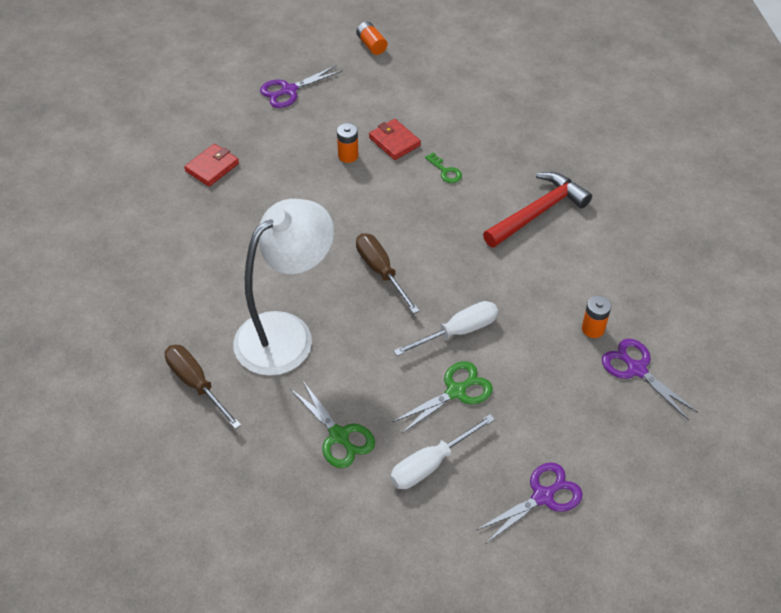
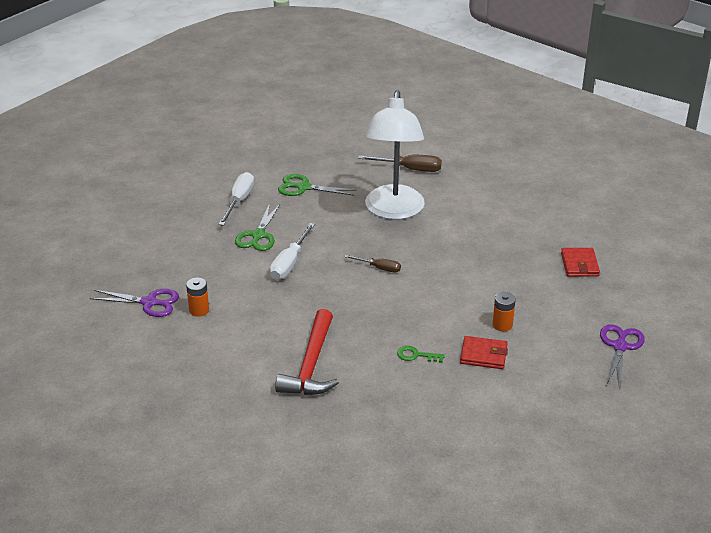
camera: 140 degrees right, 15 degrees down
(371, 45) = (622, 429): orange battery -> none
(381, 271) = (379, 268): brown screwdriver -> brown screwdriver, size x0.62
(543, 496) = (161, 218): purple scissors -> none

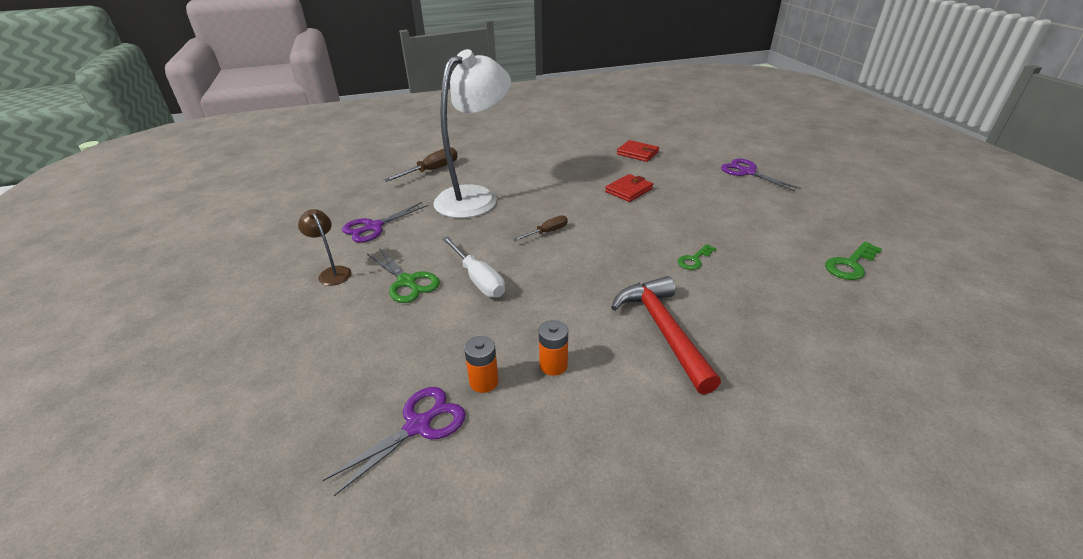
camera: 55 degrees left, 0 degrees up
(239, 201) = (332, 272): white screwdriver -> brown lamp
(303, 187) = (374, 227): green scissors -> purple scissors
(311, 365) = (663, 330): red hammer -> red hammer turned 150 degrees counterclockwise
(393, 211) = (475, 197): white lamp -> white lamp turned 90 degrees counterclockwise
(483, 355) = (718, 227): red wallet -> red wallet (629, 190)
(497, 445) = (850, 264): none -> green key
(502, 325) = (684, 205): orange battery -> orange battery (553, 365)

